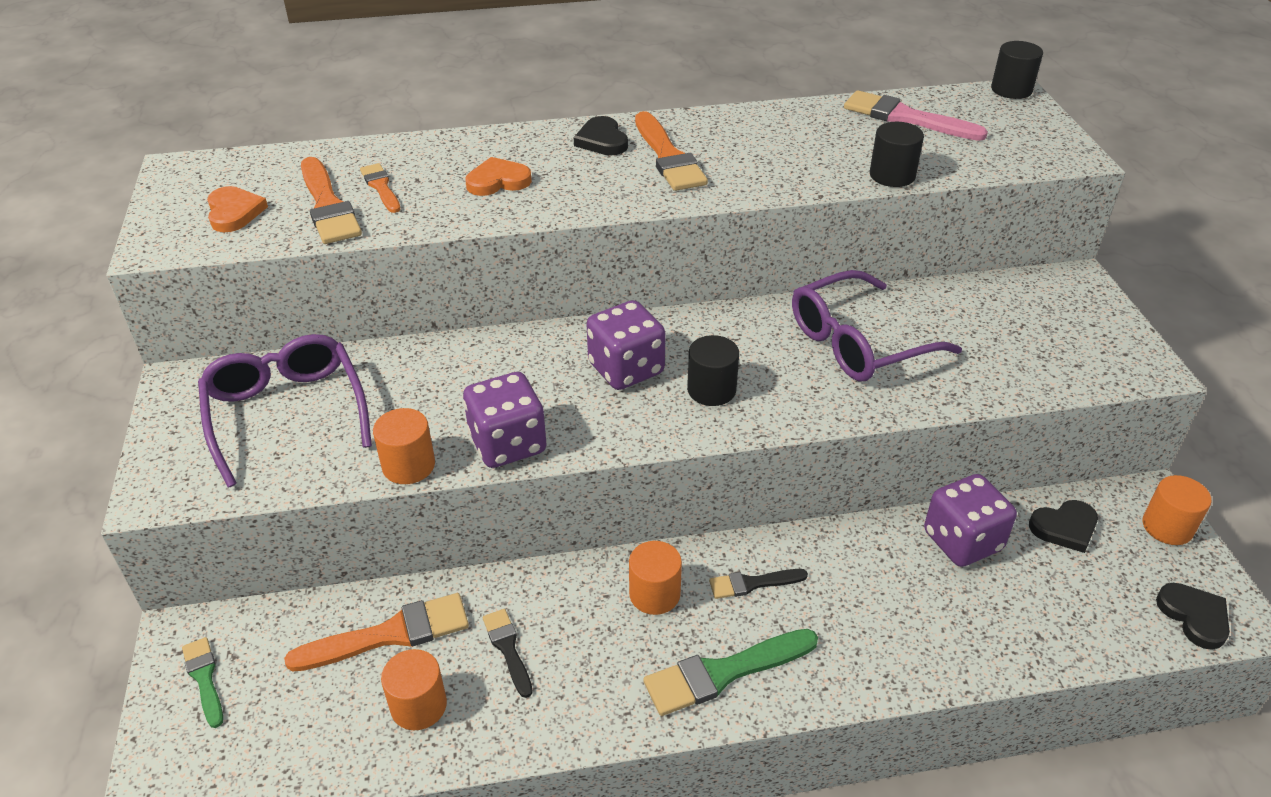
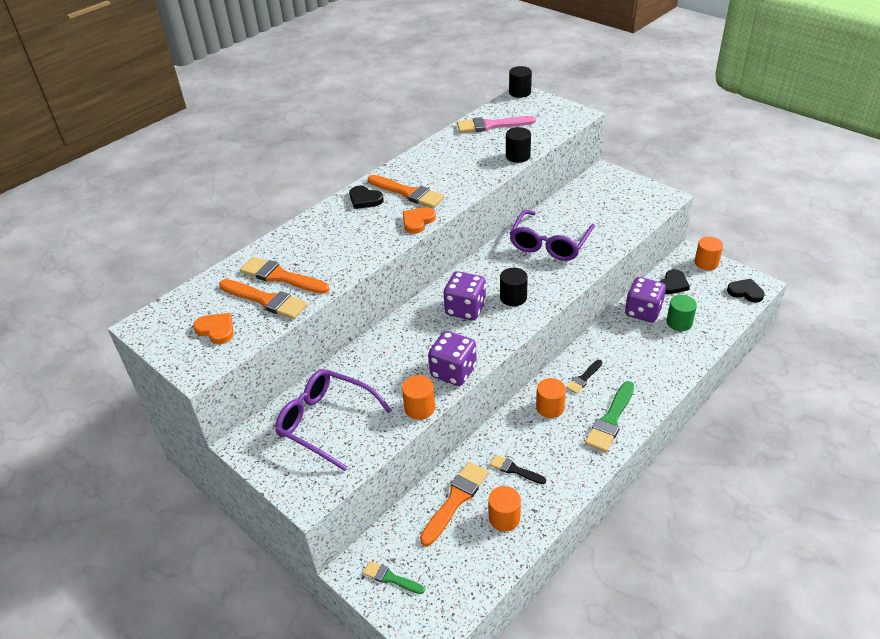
camera: 35 degrees left, 0 degrees up
(381, 187) = (281, 277): orange brush -> orange brush, size x1.73
(498, 181) = (339, 244): orange heart -> orange heart (417, 221)
(1008, 594) = (679, 322): none -> green cylinder

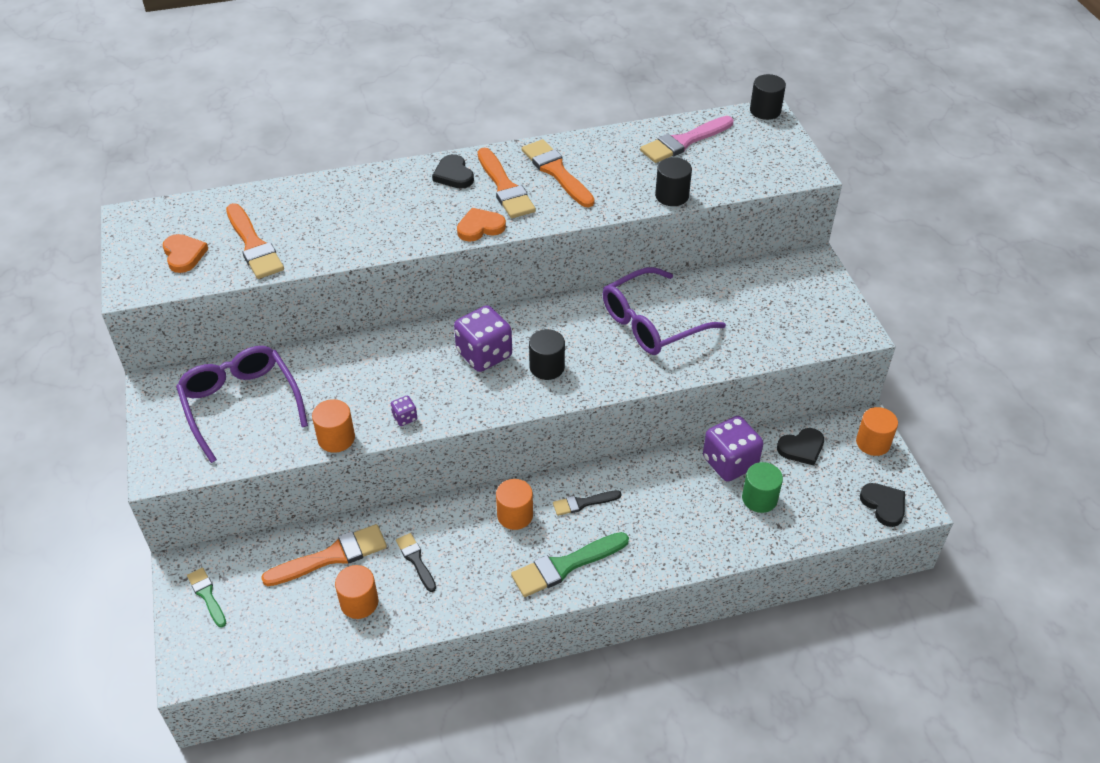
camera: 30 degrees right, 5 degrees up
(281, 277) = (290, 226): orange brush -> orange brush (556, 172)
(453, 371) = (405, 417): purple dice -> purple dice, size x0.45
(491, 125) = (684, 142): pink brush -> pink brush turned 60 degrees counterclockwise

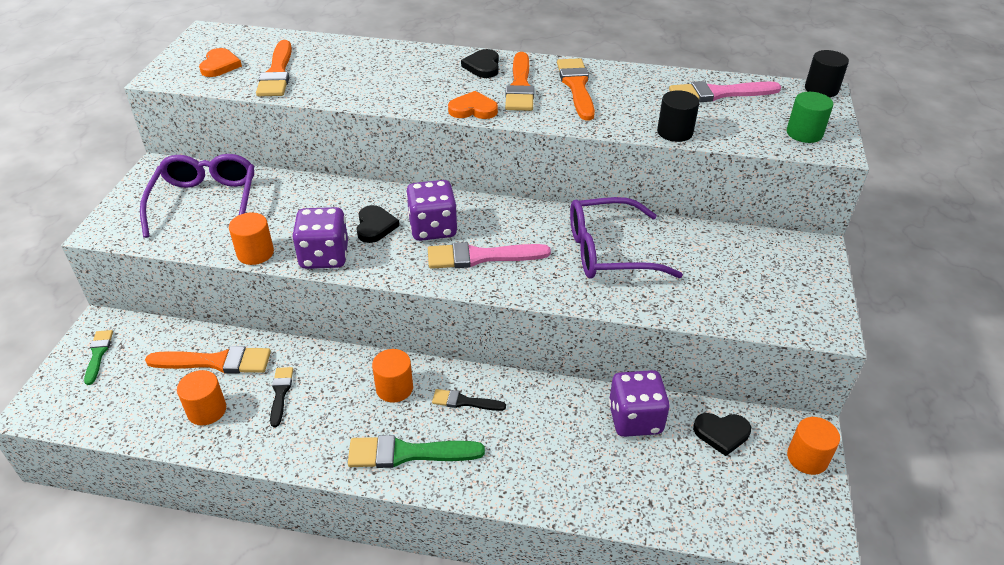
camera: 25 degrees right, 5 degrees down
(405, 417) = (324, 256): purple dice -> purple dice, size x2.24
(547, 367) = (481, 257): black cylinder -> pink brush
(759, 498) = (645, 466): green cylinder -> green cylinder (804, 133)
(884, 505) = (785, 529): black heart -> black heart (375, 226)

